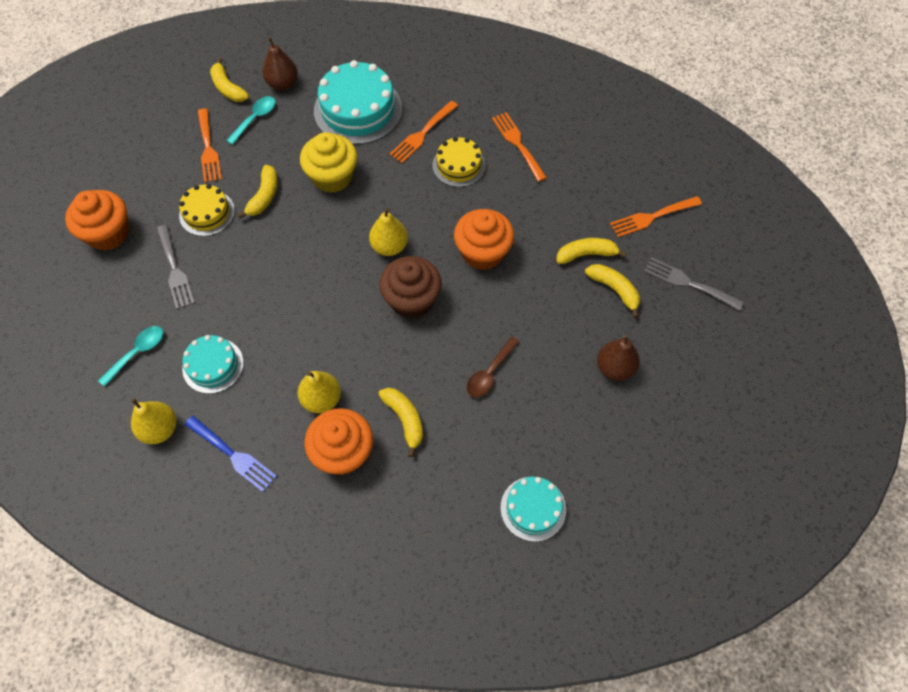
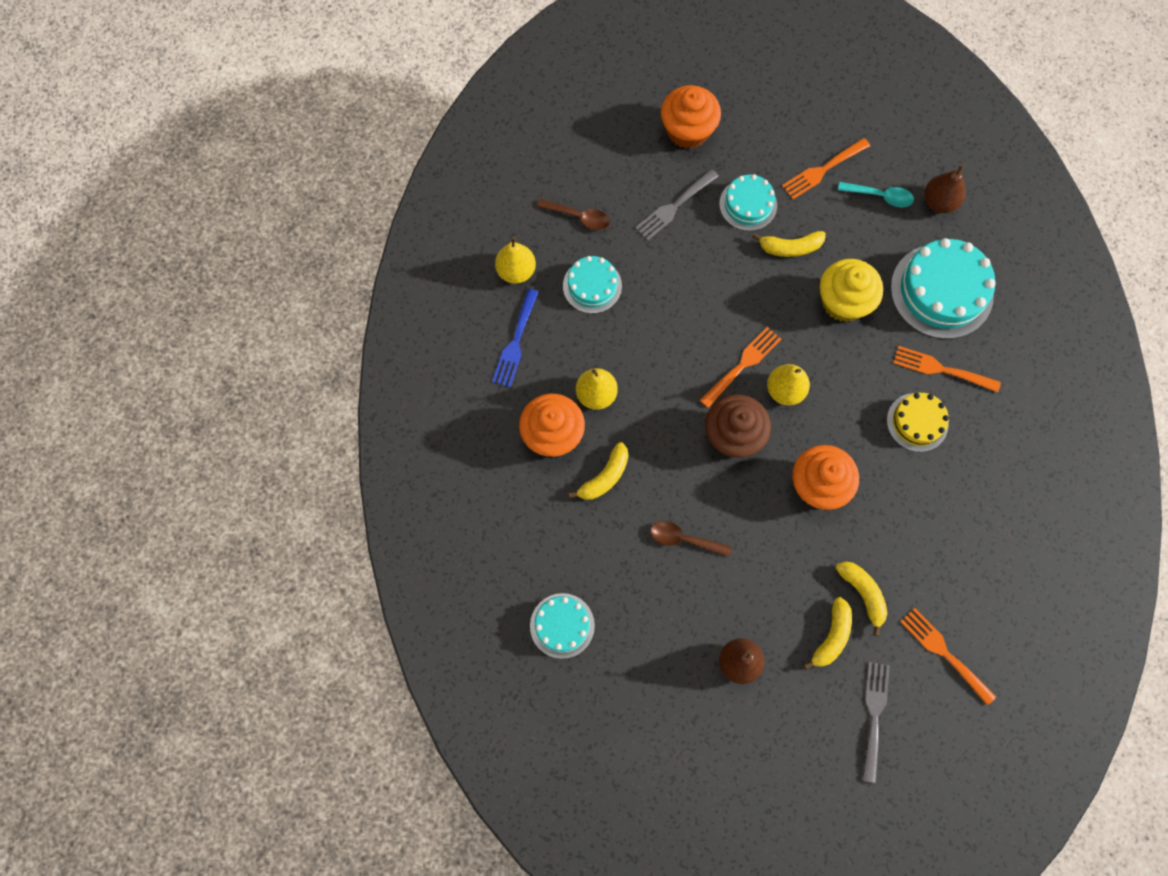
camera: 70 degrees right, 10 degrees up
(137, 353) = (579, 217): turquoise spoon -> brown spoon
(207, 213) = (748, 204): yellow cake -> turquoise cake
(228, 88) = (907, 152): yellow banana -> none
(518, 144) = (975, 475): orange fork -> orange fork (742, 365)

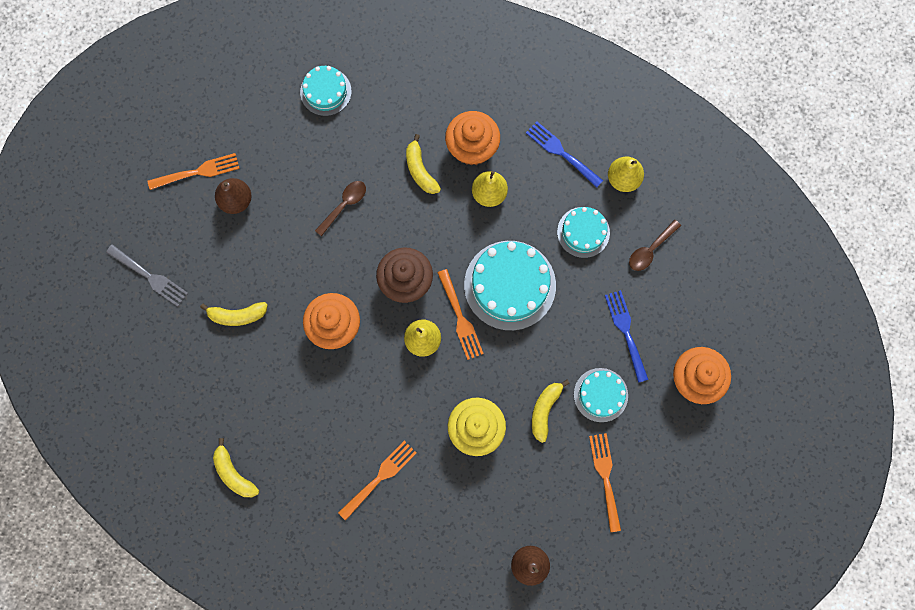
camera: 115 degrees right, 5 degrees up
(674, 206) = (626, 332): grey fork -> blue fork
(831, 636) = (219, 276): yellow banana -> yellow banana (234, 473)
(880, 196) = (558, 514): turquoise spoon -> none
(917, 422) = (346, 432): yellow cake -> none
(941, 291) = (447, 518): turquoise cake -> turquoise cake (510, 285)
(944, 653) = (164, 352): orange fork -> orange fork (197, 172)

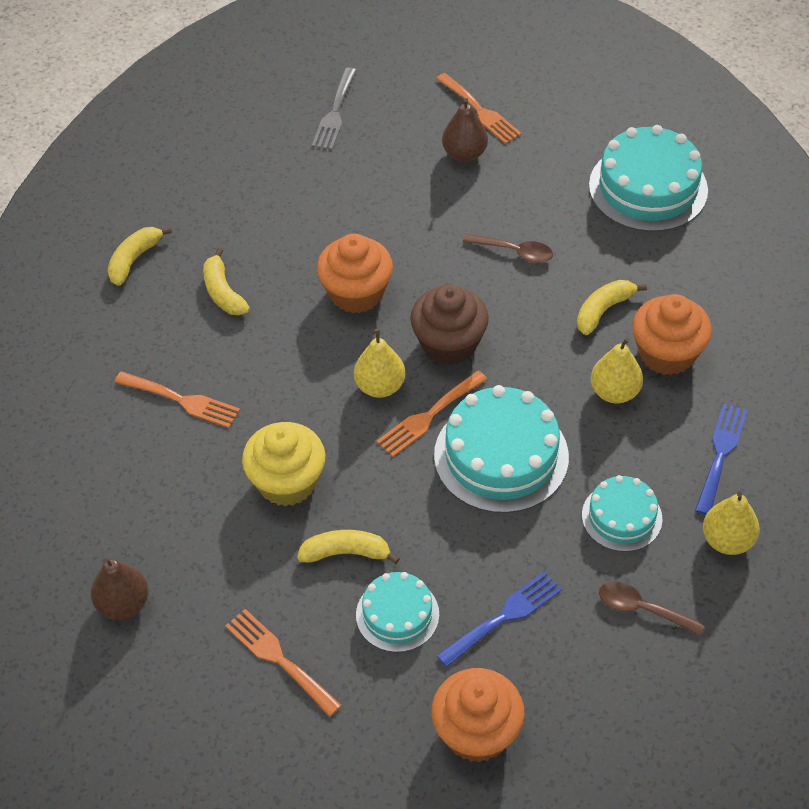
camera: 70 degrees right, 25 degrees down
(237, 315) = (326, 200): yellow banana -> yellow banana (223, 292)
(325, 91) = (648, 188): turquoise cake -> turquoise cake, size x1.73
(605, 478) = (279, 659): orange fork -> orange fork turned 105 degrees counterclockwise

